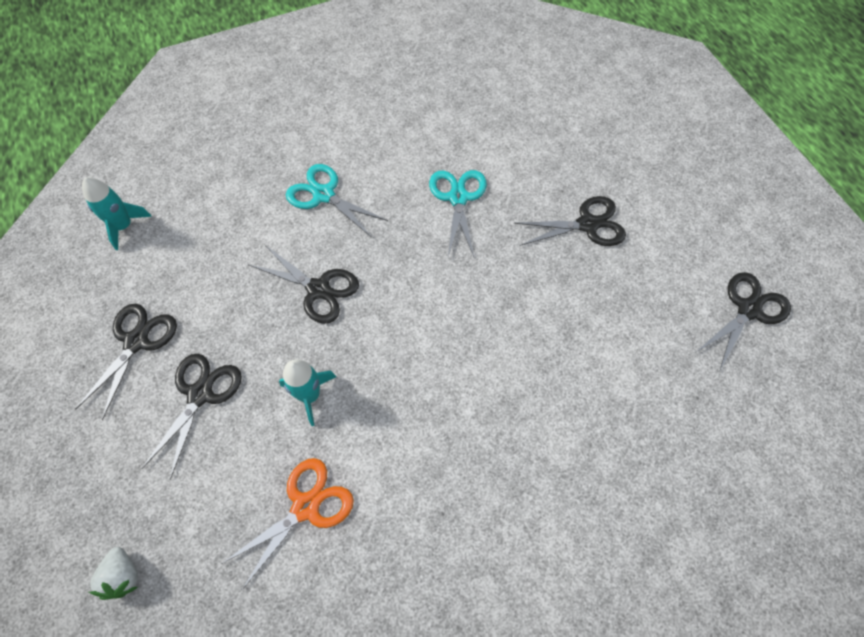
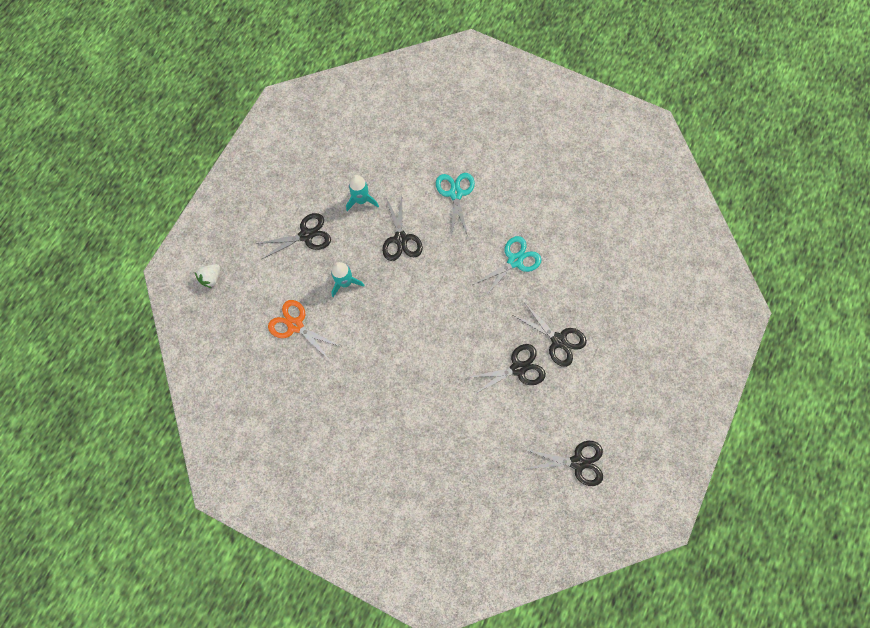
camera: 50 degrees right, 10 degrees up
(124, 226) = (355, 121): turquoise rocket -> turquoise rocket (361, 200)
(136, 341) = (306, 185): black scissors -> black scissors (518, 368)
(306, 506) = (295, 325): orange scissors -> orange scissors turned 150 degrees counterclockwise

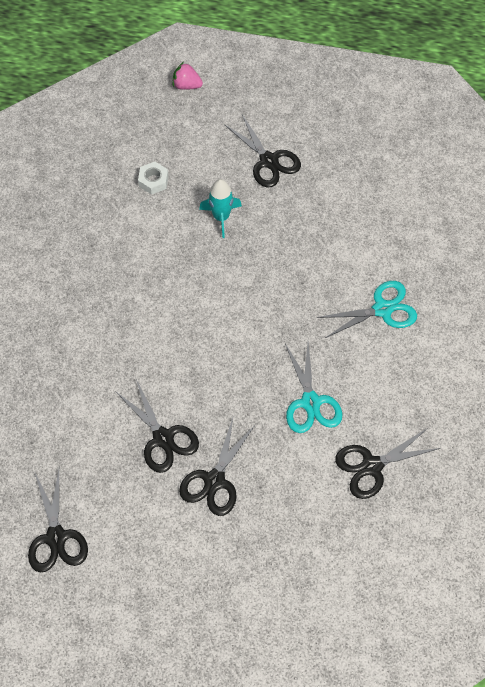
camera: 75 degrees right, 10 degrees down
(212, 278) = (187, 85): white strawberry -> pink strawberry
(295, 325) = (153, 181): orange scissors -> white nut
(361, 200) = (335, 206): turquoise rocket -> none
(400, 239) = (297, 262): black scissors -> black scissors (371, 466)
(515, 261) = (310, 402): turquoise scissors -> turquoise scissors turned 45 degrees clockwise

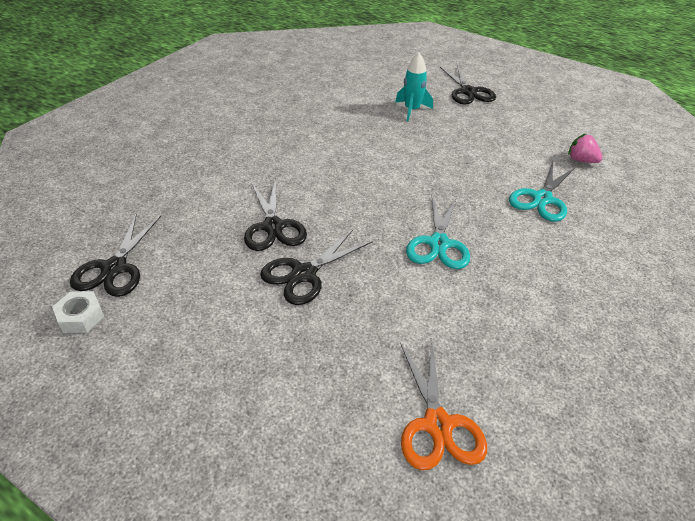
camera: 20 degrees right, 20 degrees down
(153, 181) = (366, 81): white nut -> white nut (81, 316)
(187, 85) = (420, 46): pink strawberry -> pink strawberry (581, 160)
(365, 576) = (437, 424): none -> orange scissors
(371, 466) = (487, 316): black scissors -> none
(382, 309) = (542, 199): turquoise scissors -> turquoise scissors turned 120 degrees clockwise

